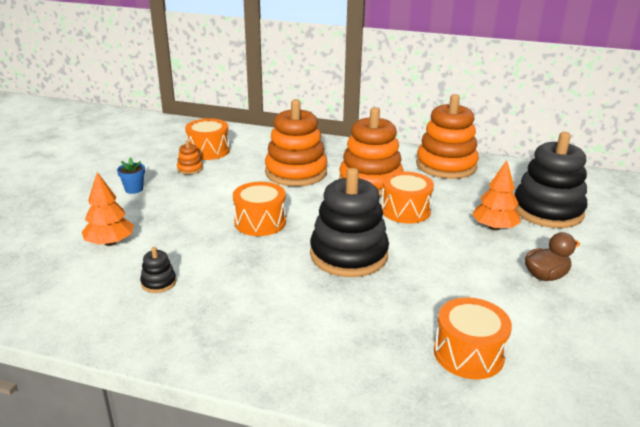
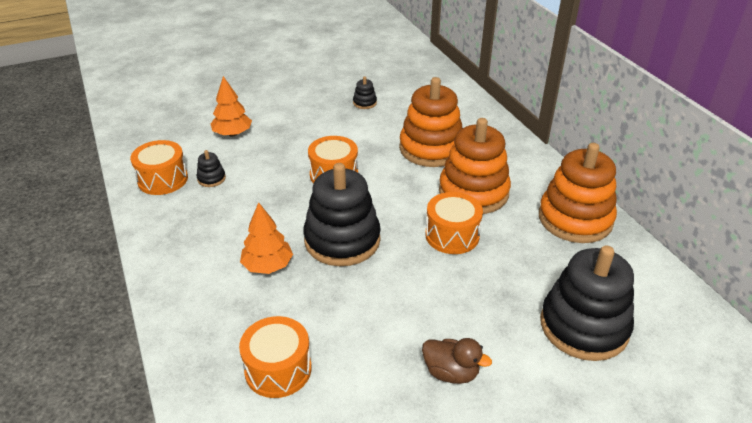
camera: 50 degrees right, 10 degrees up
(134, 189) = (305, 100): blue flower pot -> none
(190, 169) = (364, 103): orange stacking toy -> black stacking toy
(208, 151) = (403, 93): orange drum -> orange drum (163, 179)
(494, 228) = (496, 302): orange tree -> orange tree (267, 266)

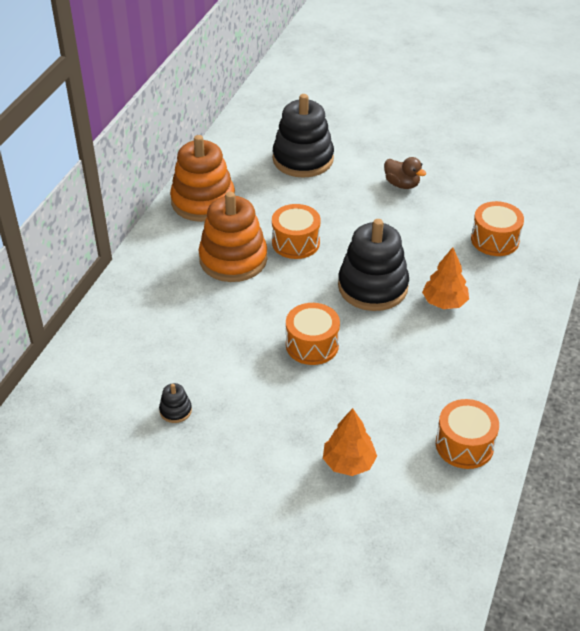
camera: 135 degrees left, 5 degrees up
(211, 178) = (419, 414): black stacking toy -> none
(431, 148) = (201, 315): orange stacking toy -> none
(451, 372) = (402, 184): brown duck -> brown duck turned 150 degrees clockwise

